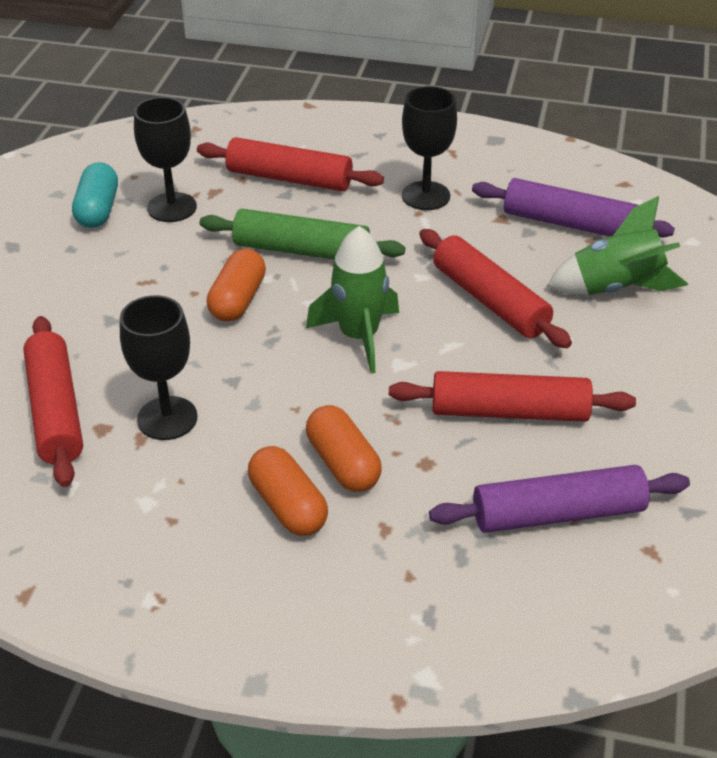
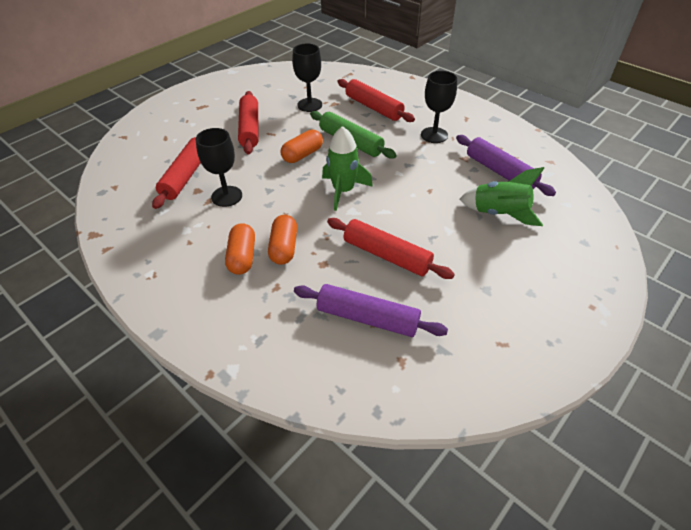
camera: 30 degrees right, 5 degrees up
(98, 210) = (278, 96): turquoise capsule -> none
(490, 300) = (424, 196): red rolling pin -> red rolling pin (250, 129)

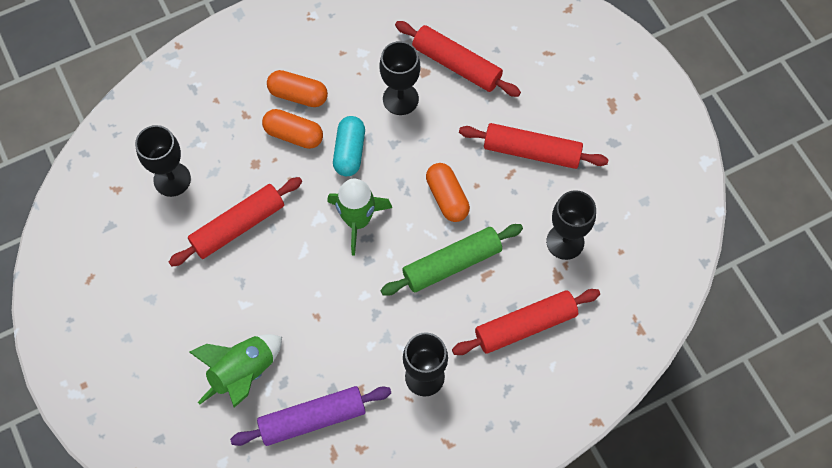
camera: 110 degrees right, 20 degrees up
(286, 210) = (349, 152): none -> turquoise capsule
(368, 318) = (172, 179): purple rolling pin -> black goblet

